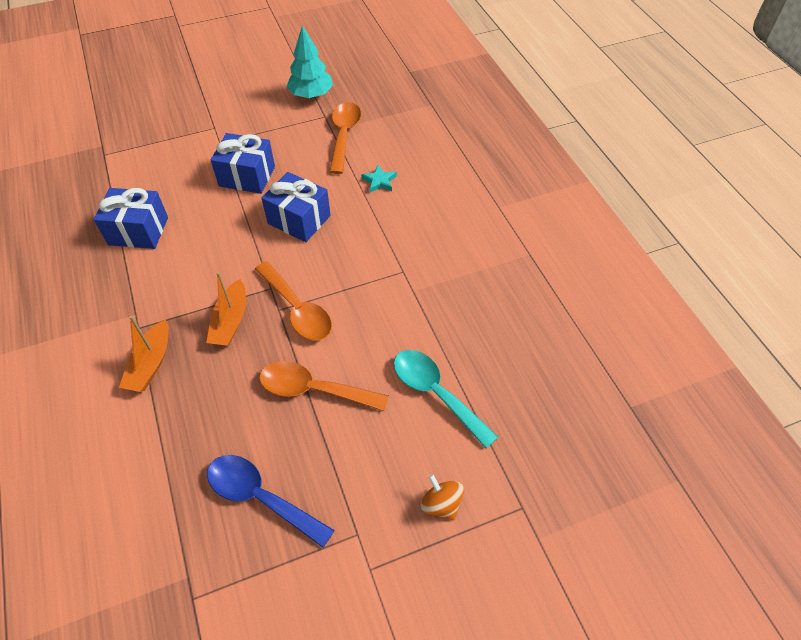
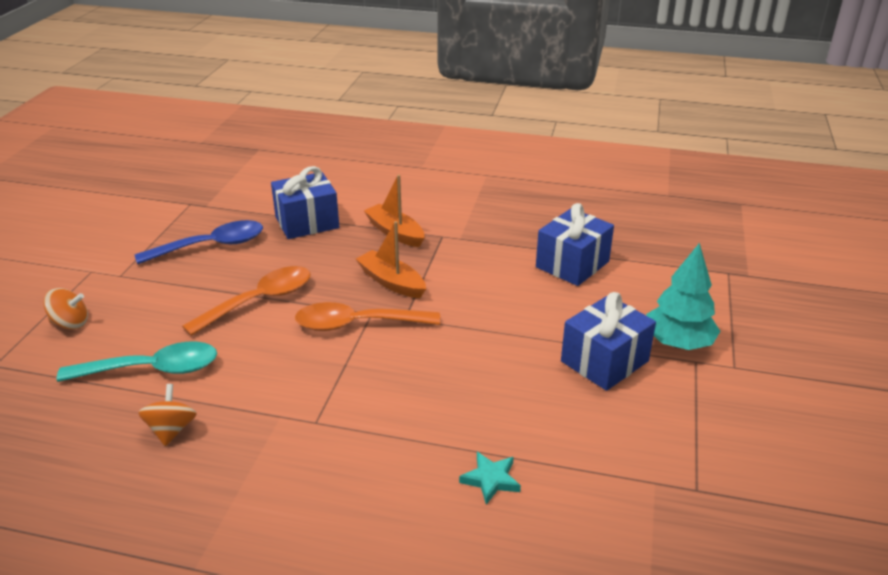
camera: 125 degrees right, 20 degrees down
(299, 219) = (486, 374): blue gift -> blue gift (307, 222)
(311, 95) = (771, 499): turquoise tree -> turquoise tree (678, 343)
(344, 135) = (629, 490): orange spoon -> none
(470, 335) = (171, 430): none -> orange spinning top

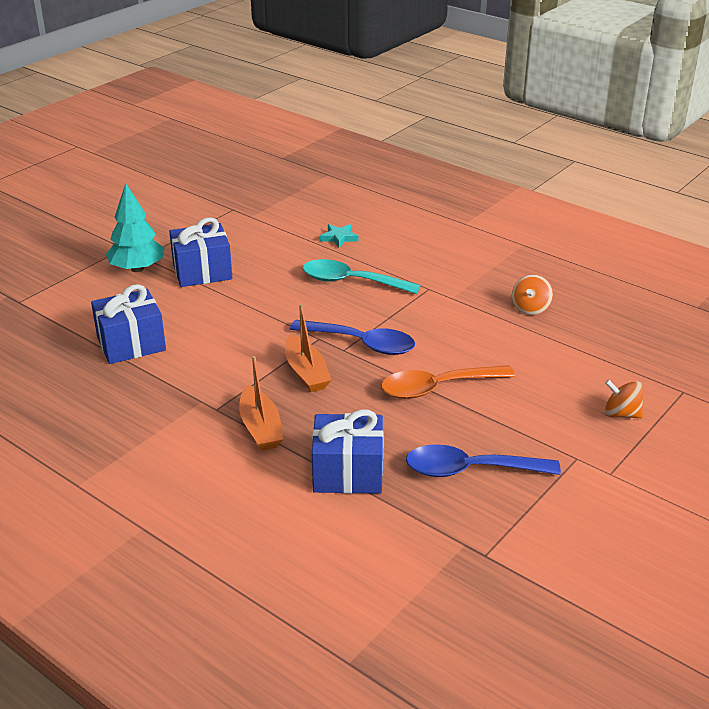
camera: 155 degrees left, 0 degrees up
(152, 369) = (543, 352): turquoise spoon -> turquoise spoon (351, 282)
(357, 324) = (361, 343): orange spoon -> blue spoon

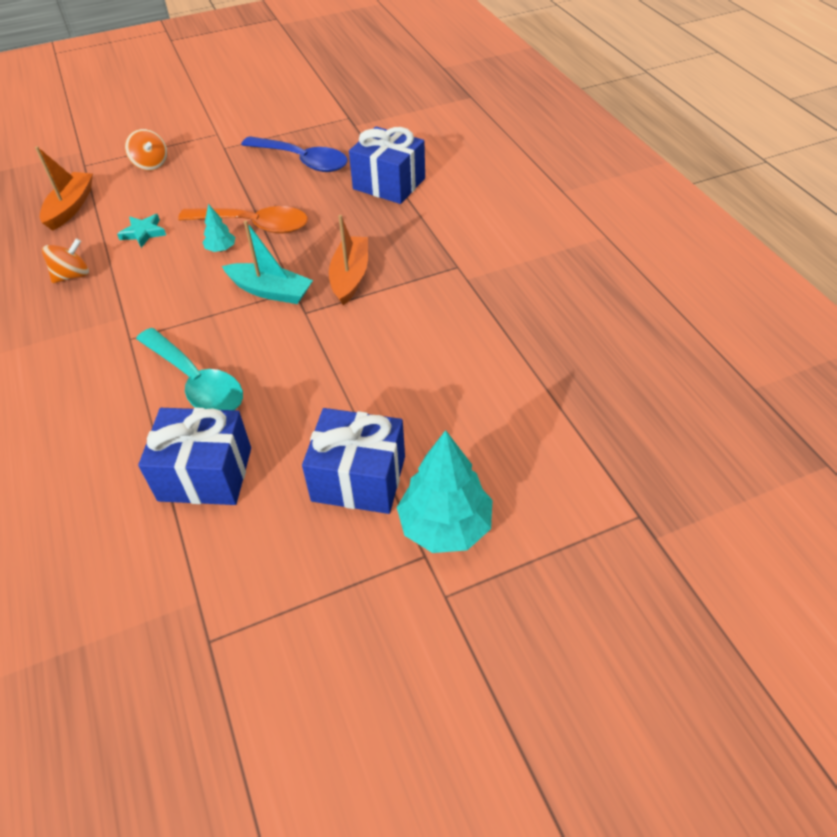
camera: 150 degrees left, 15 degrees up
(131, 344) = (507, 376): blue gift -> blue gift (205, 474)
(260, 428) = (430, 237): orange boat -> orange boat (71, 207)
(339, 238) = (127, 477): turquoise star -> turquoise star (143, 233)
(361, 343) = (270, 291): blue spoon -> turquoise boat
(441, 360) = (221, 249): none -> turquoise tree

